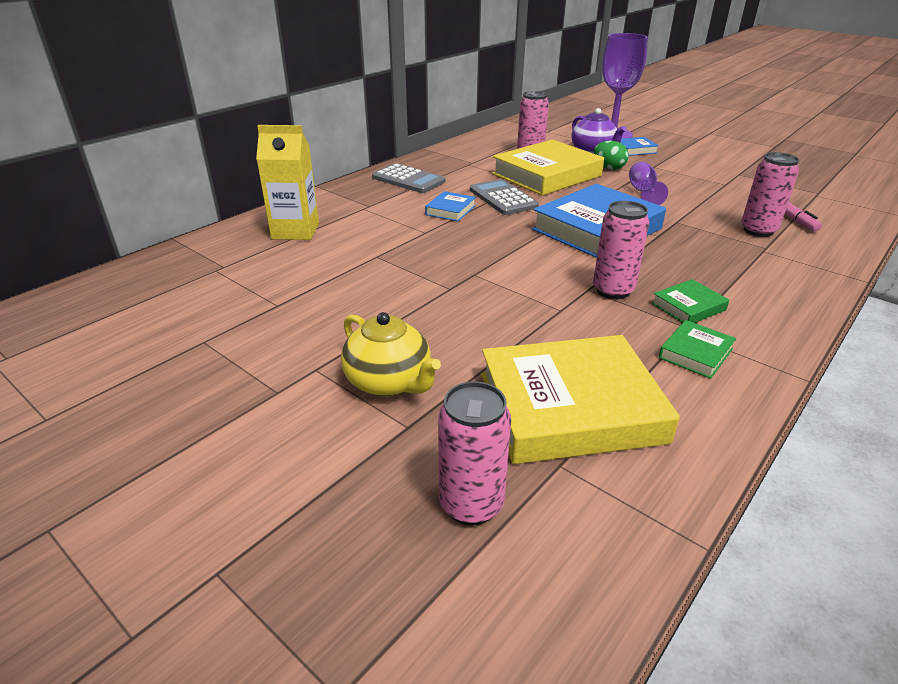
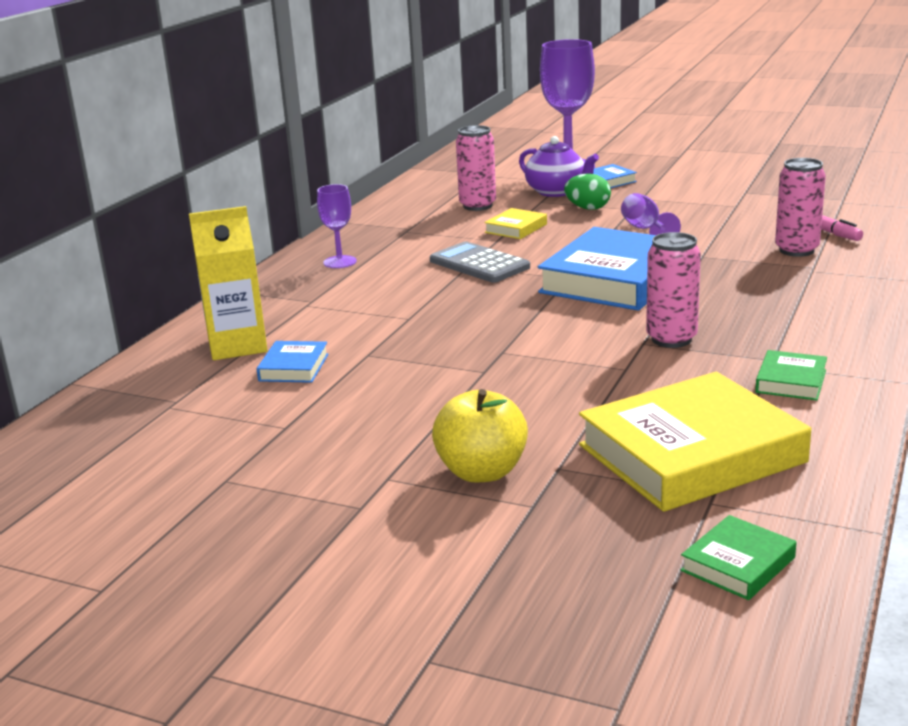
camera: 15 degrees left, 10 degrees down
(389, 382) = (482, 472): yellow teapot -> yellow apple
(408, 180) = (340, 262): grey calculator -> purple goblet
(450, 210) = (422, 288): blue book -> blue book (293, 367)
(471, 504) = (644, 551): pink can -> none
(547, 175) = (516, 228): yellow book -> yellow book, size x0.45
(688, 307) = (761, 340): green book -> green book (738, 564)

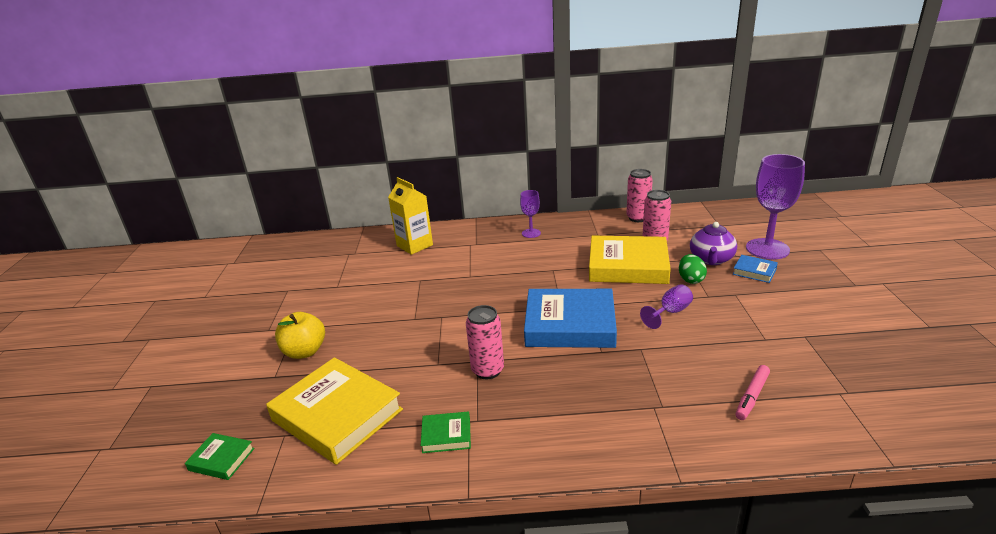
camera: 65 degrees right, 5 degrees up
(293, 367) = (397, 267): blue book -> none
(479, 264) = (559, 272): grey calculator -> none
(516, 228) = (628, 266): yellow book -> yellow book, size x2.24
(796, 250) = (691, 390): pink can -> pink can (638, 218)

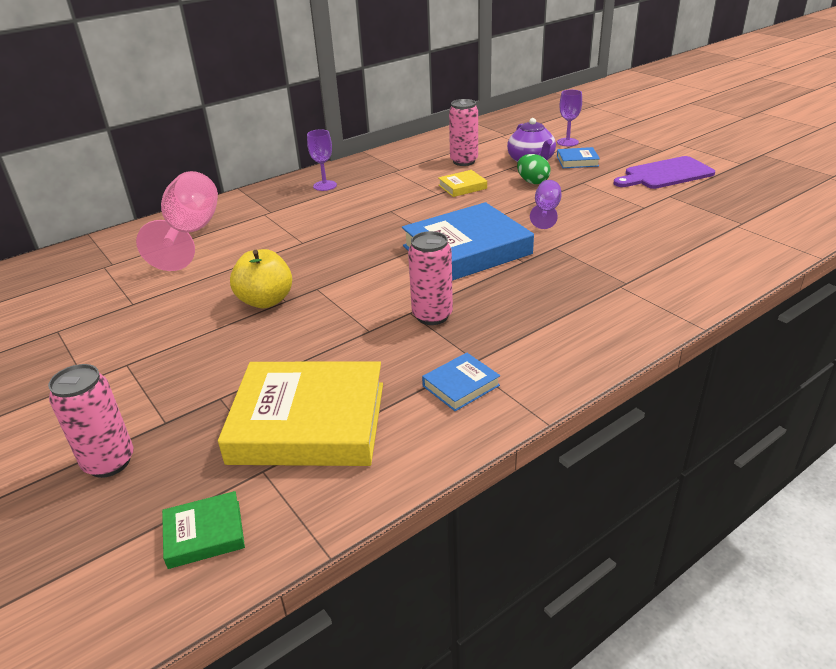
camera: 35 degrees left, 5 degrees up
(305, 351) = (176, 382): yellow apple -> yellow apple (266, 301)
(414, 245) = (191, 233): yellow carton -> pink goblet
(446, 435) = (461, 385): green book -> blue book
(628, 266) = (462, 187): yellow book -> yellow book, size x0.45
(638, 218) = (423, 146): pink can -> pink can (109, 462)
(752, 396) = (683, 250): pink marker -> none
(767, 249) = (567, 142): purple goblet -> purple goblet, size x0.52
(827, 312) = (665, 174): none -> purple cutting board

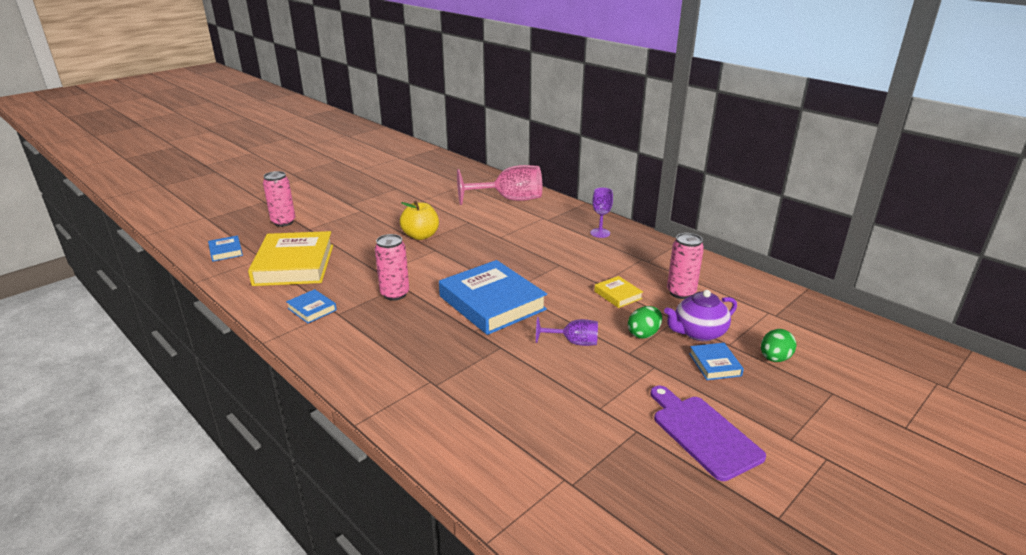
camera: 80 degrees right, 5 degrees down
(204, 534) = (226, 251): green book -> blue book
(567, 142) = (774, 358): purple goblet -> green egg

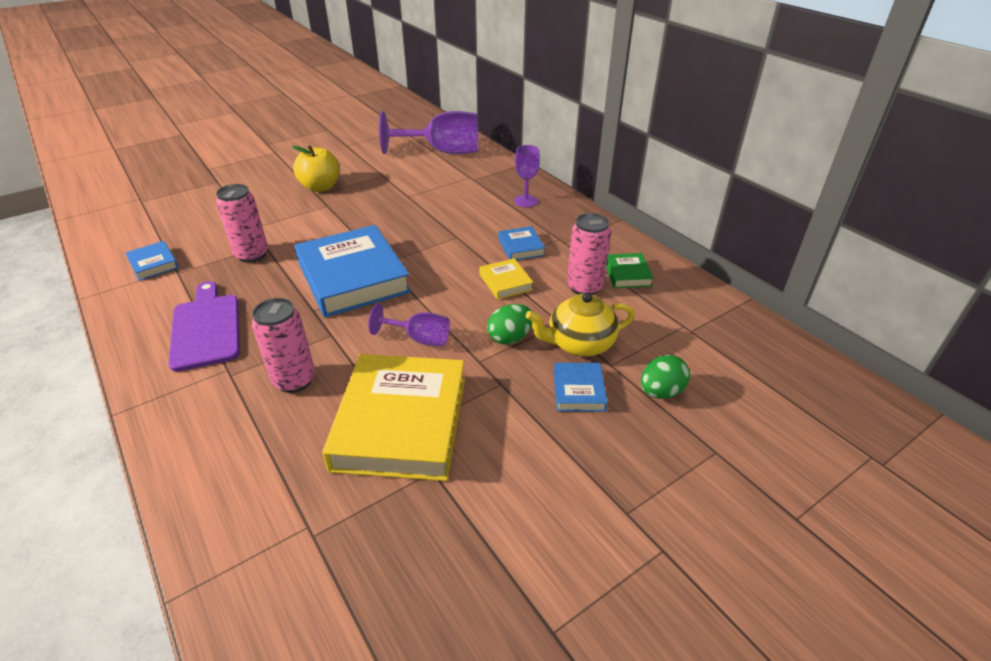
camera: 10 degrees right, 10 degrees up
(226, 251) = (108, 187): blue book -> blue book (521, 247)
(283, 222) = (187, 159): pink can -> pink can (294, 380)
(294, 265) = (167, 209): yellow book -> yellow book (401, 422)
(509, 200) = (443, 152): pink goblet -> purple goblet
(698, 333) = (579, 344): purple teapot -> yellow teapot
(703, 433) = (515, 487): purple cutting board -> purple cutting board (206, 328)
(708, 280) = (627, 274): none -> green book

